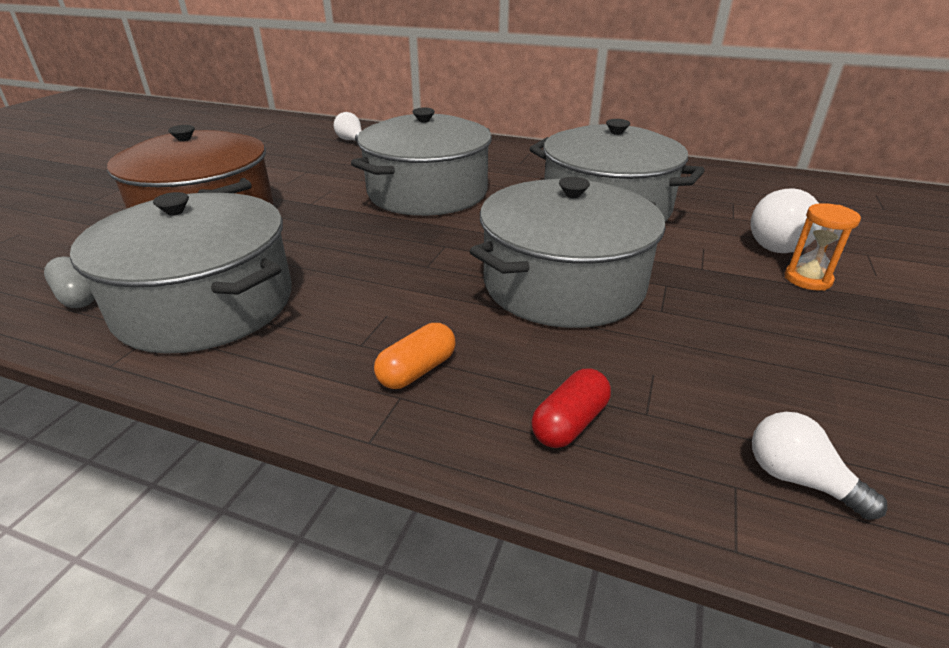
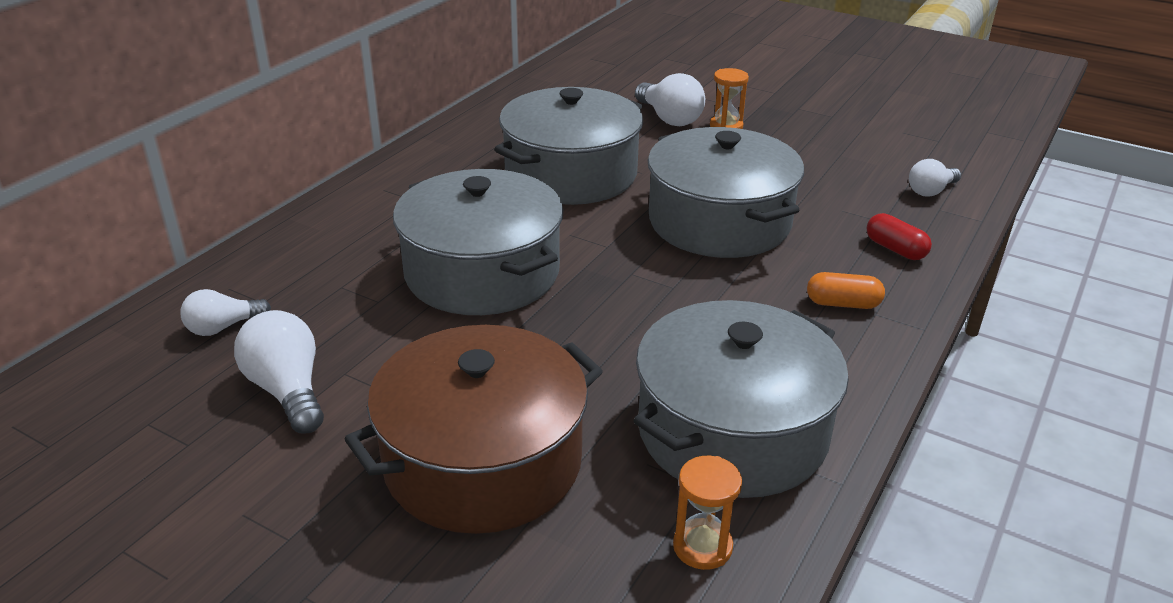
camera: 80 degrees left, 0 degrees up
(77, 296) = (702, 547): grey capsule -> orange hourglass
(291, 162) = (288, 390): none -> white light bulb
(417, 370) = (843, 304): orange capsule -> orange capsule turned 45 degrees counterclockwise

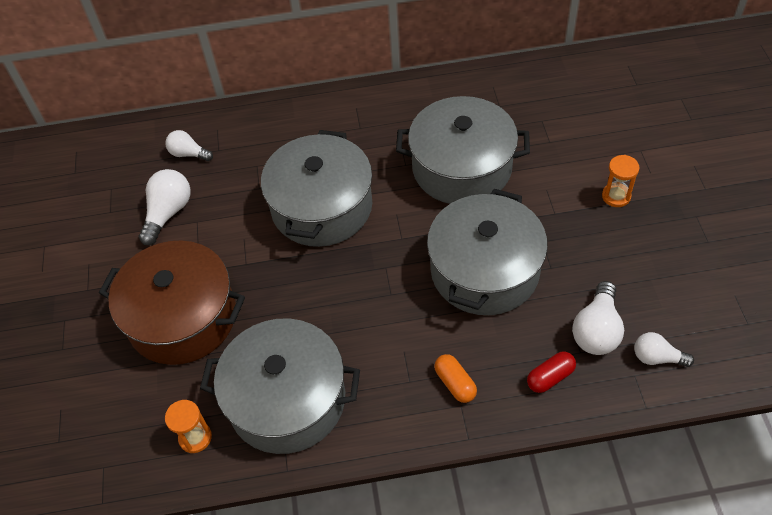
camera: 55 degrees right, 20 degrees up
(669, 118) = (590, 162): white light bulb -> white light bulb (596, 330)
(895, 249) = (550, 377): red capsule -> red capsule turned 45 degrees clockwise

